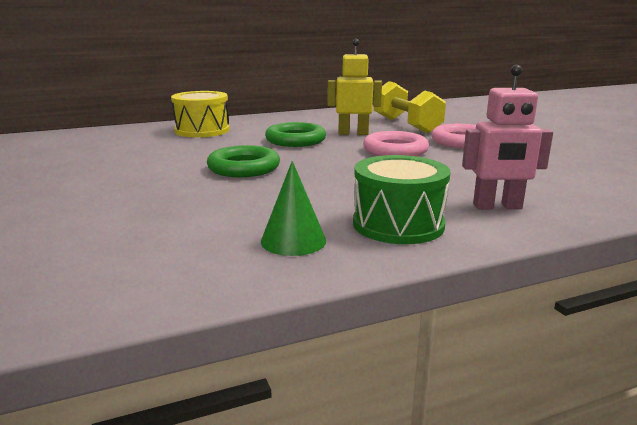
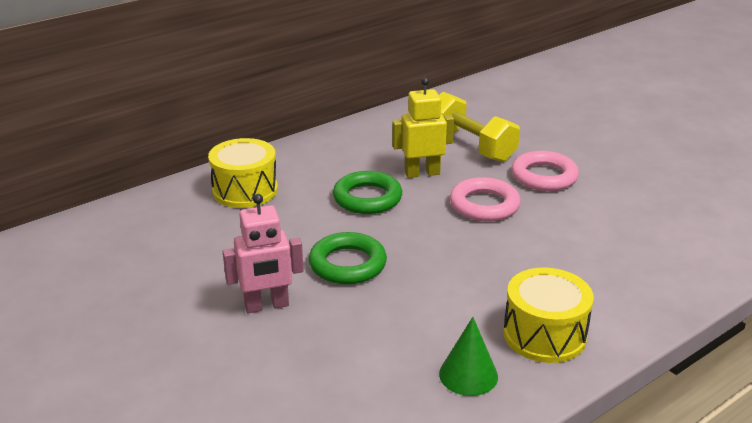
camera: 15 degrees left, 10 degrees up
(398, 224) = (544, 335): green drum -> yellow drum
(497, 207) = (617, 292): pink robot -> pink robot (267, 306)

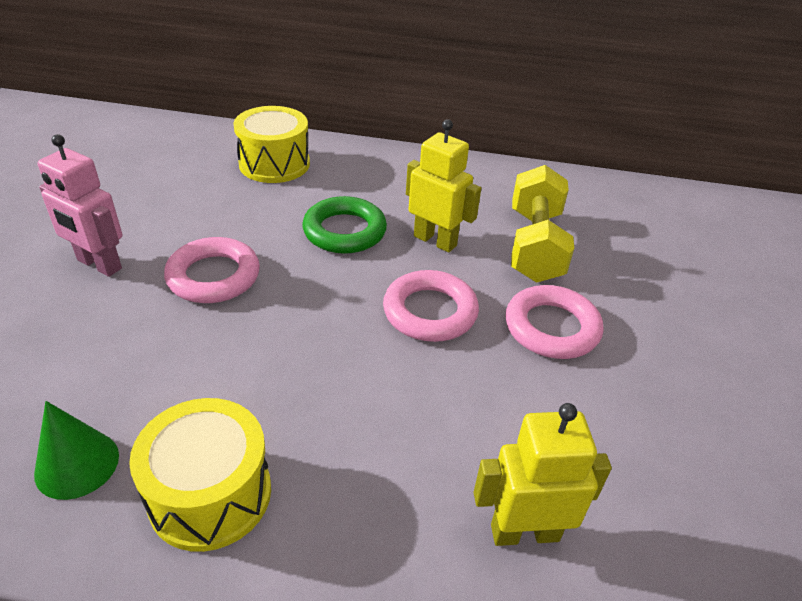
camera: 45 degrees right, 10 degrees up
(347, 264) = (213, 276): green ring -> pink ring
(666, 252) = (524, 532): none -> yellow robot

